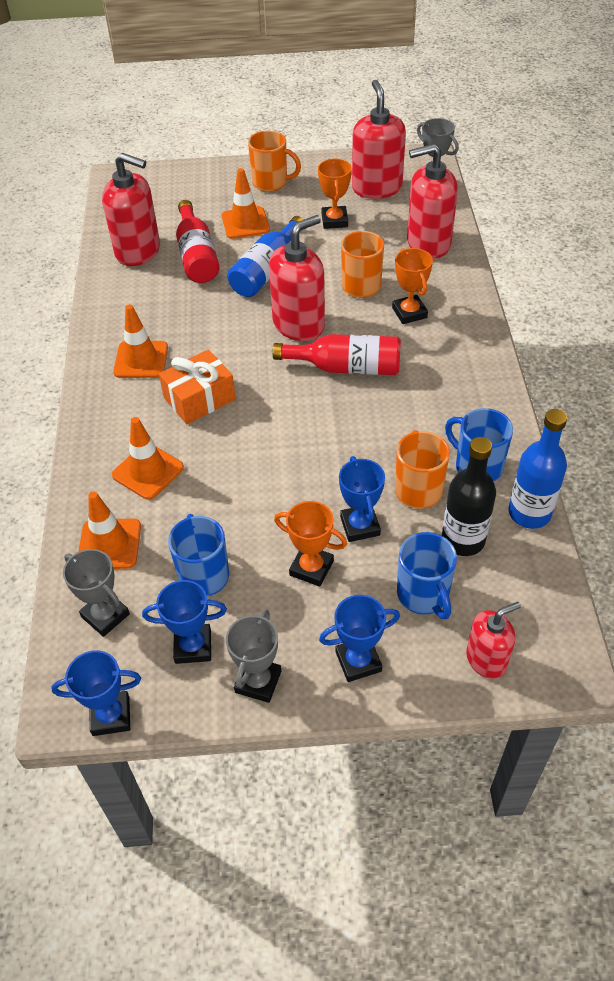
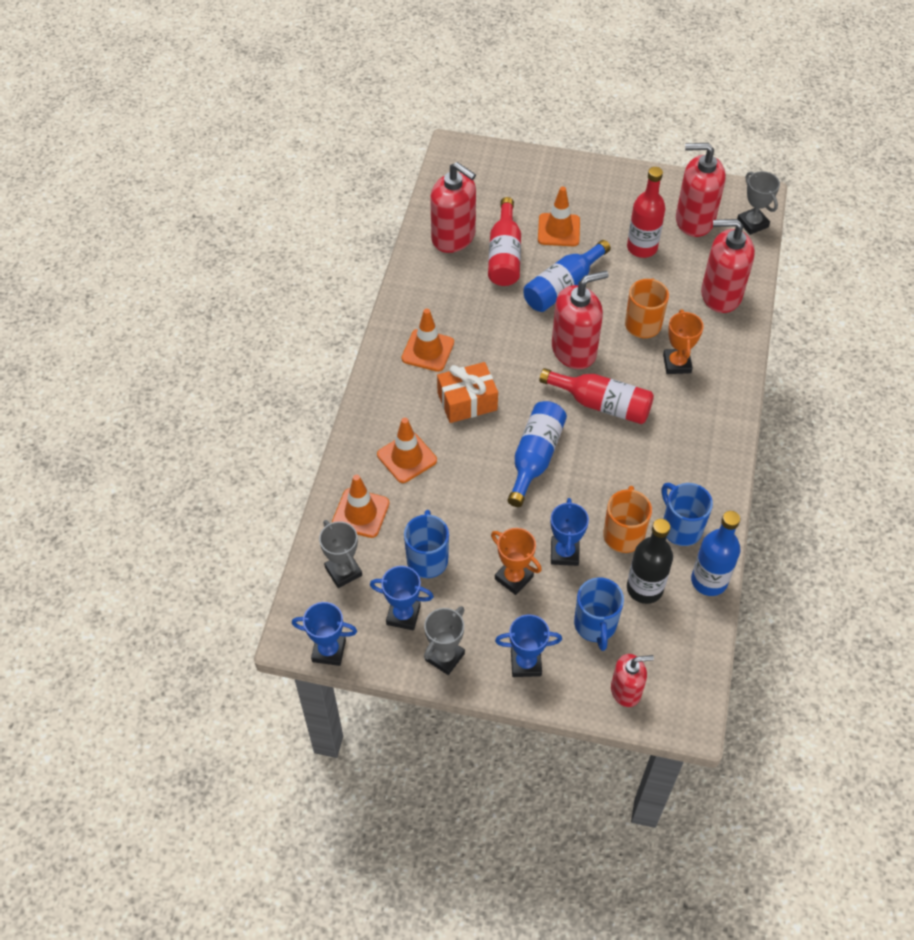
camera: 15 degrees right, 5 degrees up
(271, 183) = (596, 190): orange mug -> none
(293, 436) = (535, 457): none -> blue bottle
(334, 220) = (642, 248): orange trophy -> red bottle
(376, 188) = (694, 220): red soap dispenser -> red soap dispenser turned 90 degrees counterclockwise

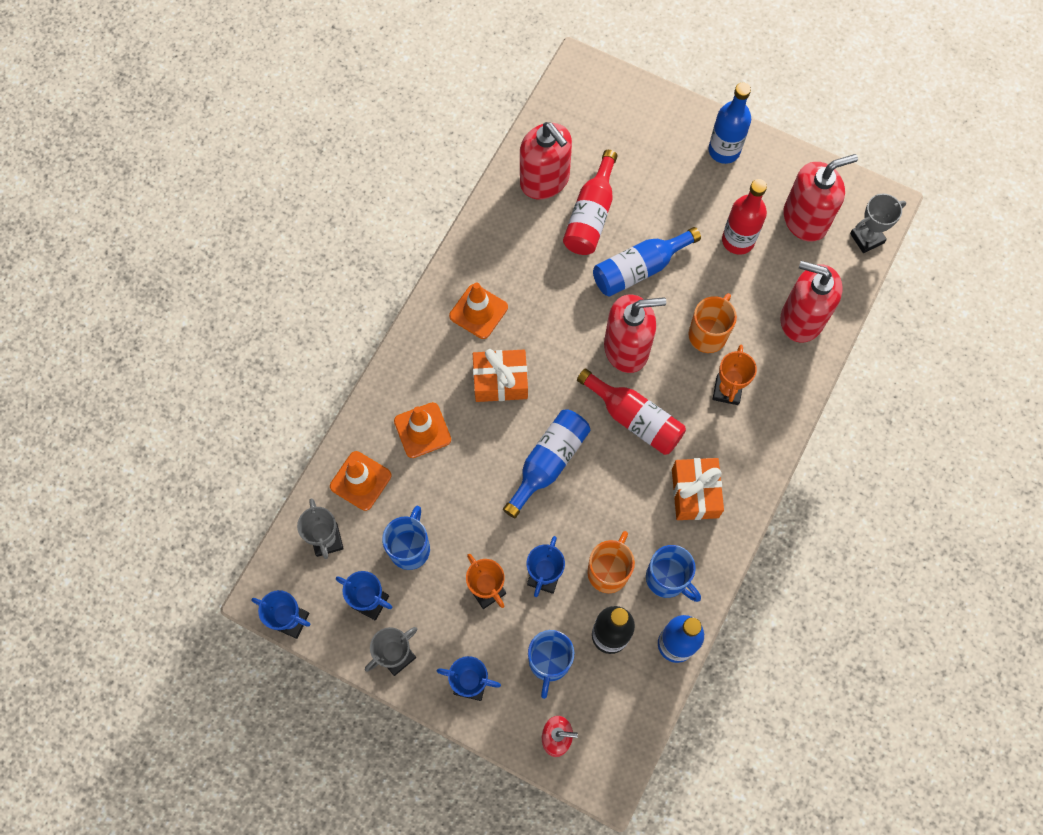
camera: 15 degrees right, 15 degrees up
(558, 230) = (657, 197): orange traffic cone -> none
(604, 184) = (724, 150): none -> blue bottle
(679, 452) = (695, 493): none -> orange gift
(680, 528) = (667, 579): blue mug -> blue mug turned 150 degrees clockwise
(694, 220) = (805, 219): red soap dispenser -> red soap dispenser turned 135 degrees clockwise
(752, 223) = (867, 238): grey trophy -> grey trophy turned 75 degrees clockwise

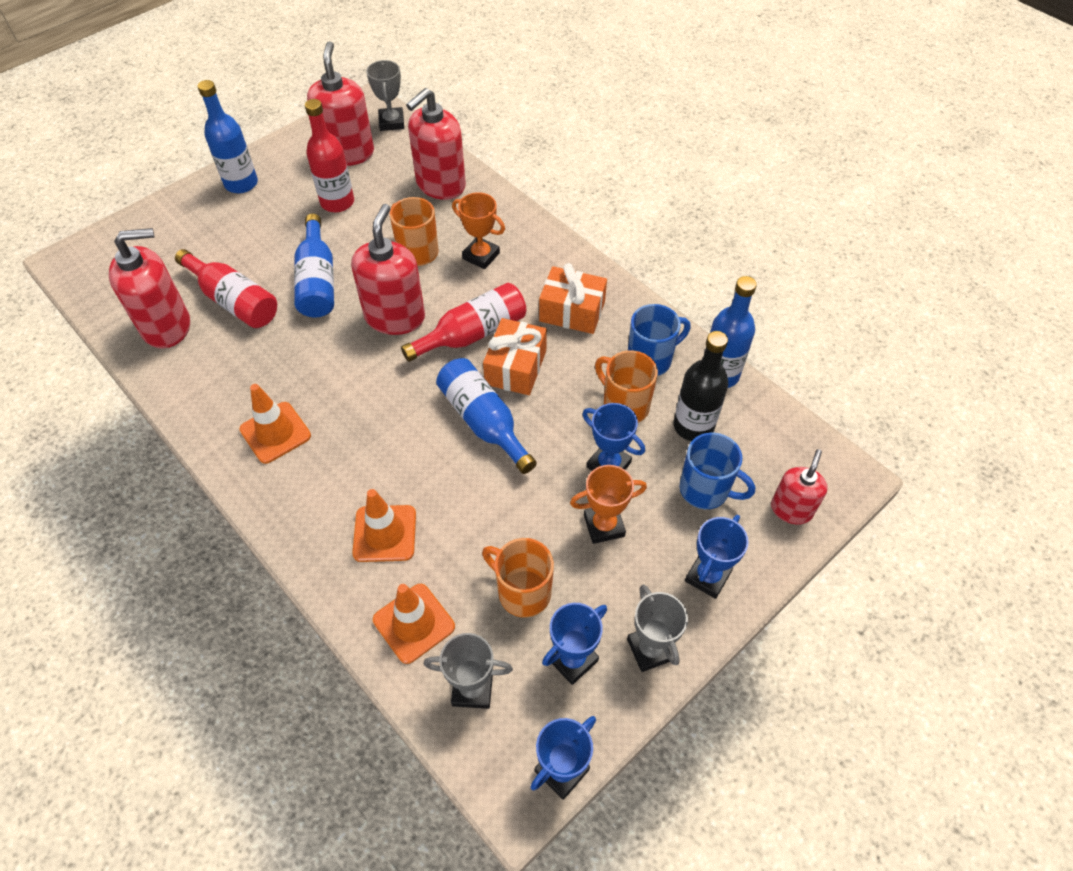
camera: 70 degrees left, 15 degrees down
(410, 548) = (522, 592): blue mug -> orange mug
(500, 381) = (368, 437): orange gift -> orange gift (515, 367)

